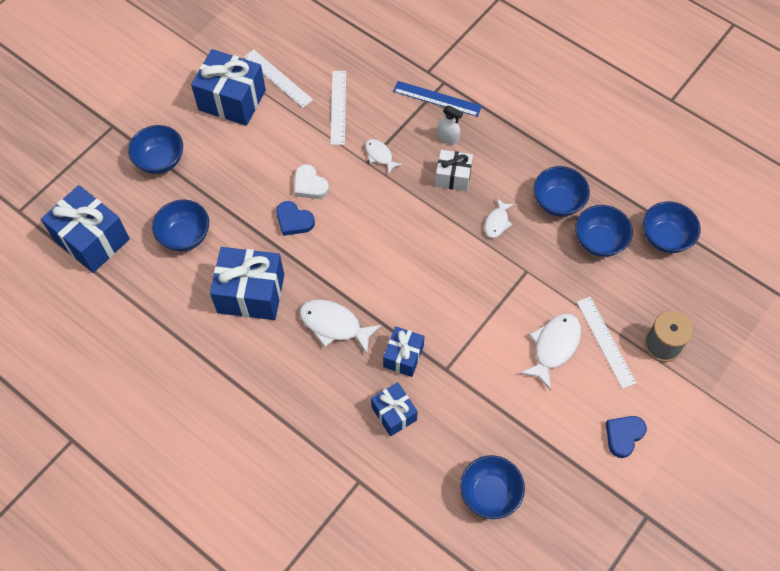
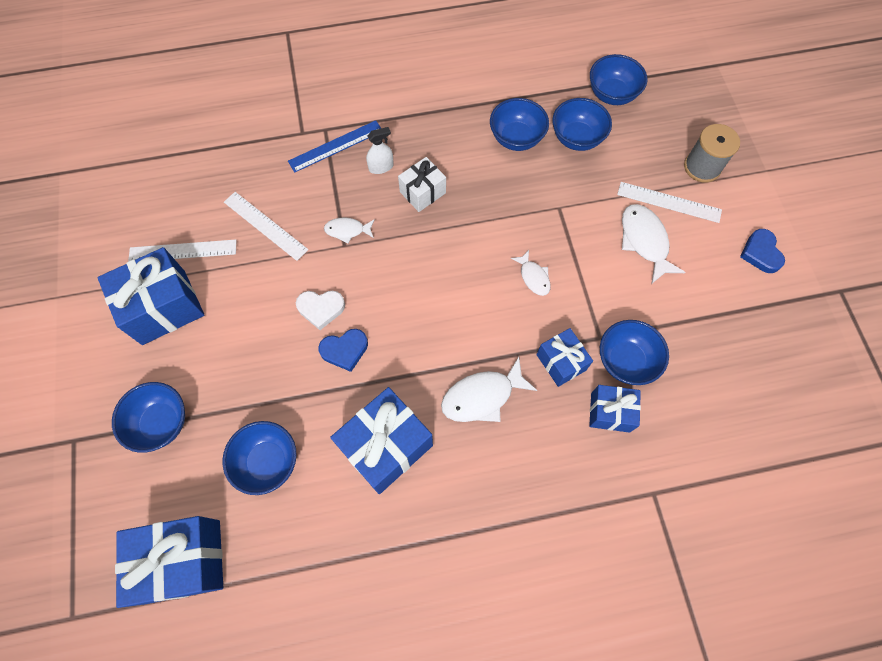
camera: 50 degrees left, 5 degrees up
(489, 493) = (742, 391): blue bowl -> blue bowl (625, 361)
(497, 222) = (495, 193): white fish -> white fish (533, 277)

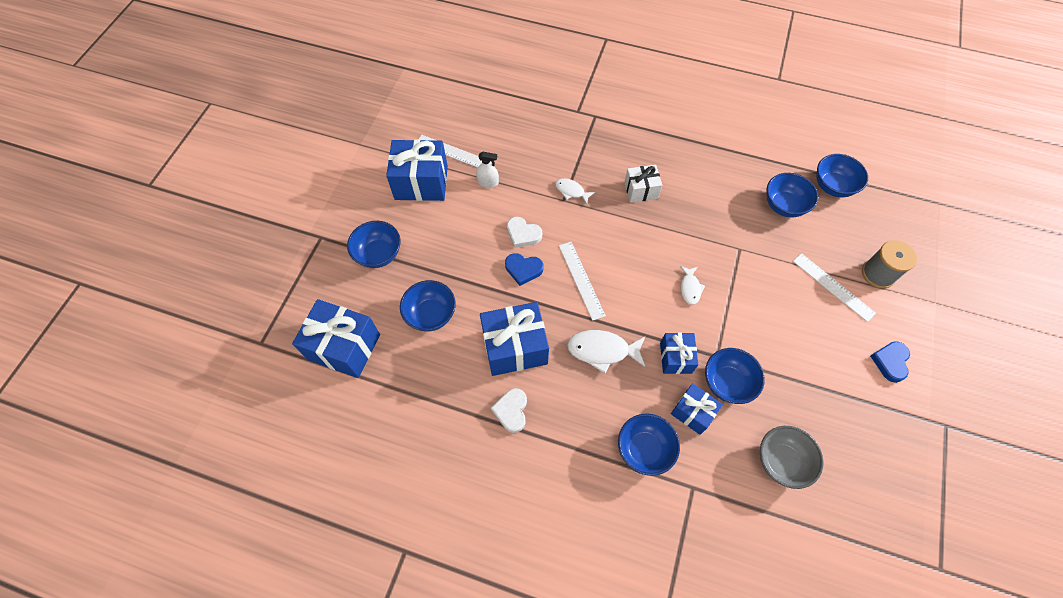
camera: 30 degrees right, 5 degrees down
(265, 225) = (517, 161): white ruler -> white ruler (581, 280)
(336, 146) = (596, 130): blue ruler -> none
(381, 167) = (620, 159): white spray bottle -> white spray bottle (488, 182)
(423, 522) = (511, 411): none -> white heart
(516, 138) = (735, 184): blue bowl -> blue bowl (644, 449)
(644, 241) = (795, 305): white fish -> none
(720, 414) = (781, 461): none -> grey bowl

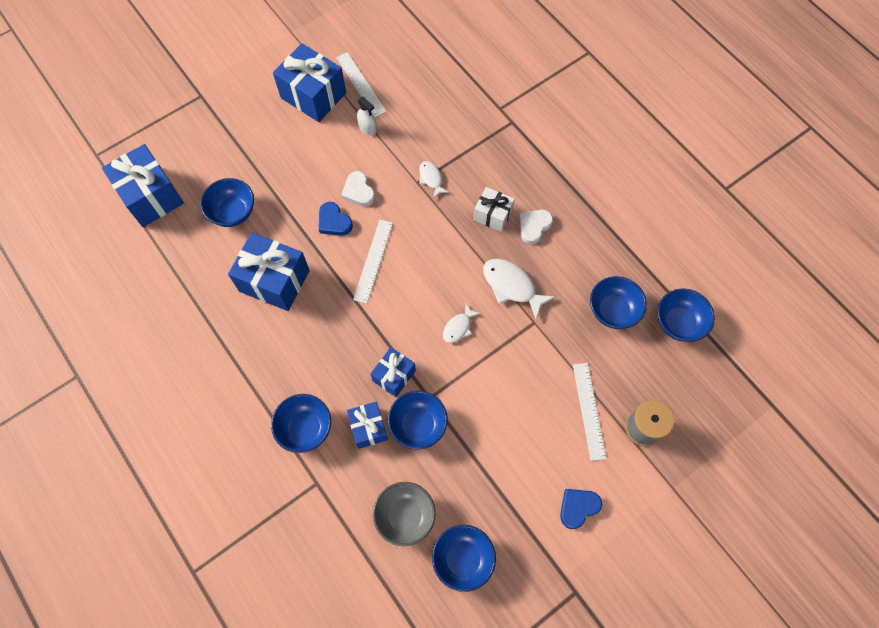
camera: 35 degrees right, 5 degrees up
(379, 254) = (233, 137): blue bowl -> blue bowl (463, 559)
(511, 411) = (231, 328): white heart -> white heart (534, 227)
(602, 350) = (340, 329): white fish -> white fish (512, 286)

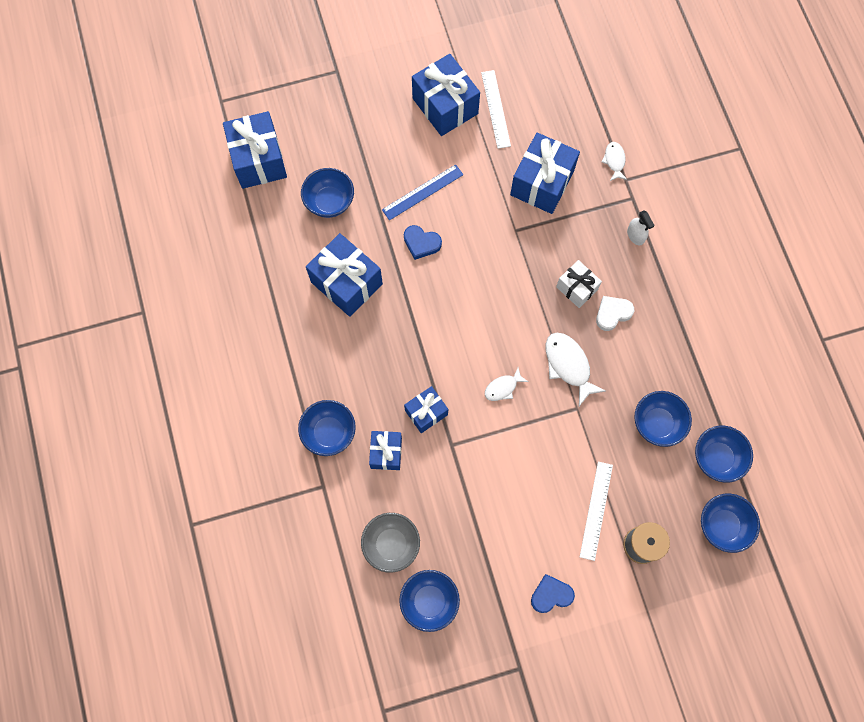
camera: 20 degrees right, 5 degrees up
(319, 176) = (422, 192): none -> blue ruler
(334, 222) = (421, 243): blue heart -> blue heart turned 45 degrees counterclockwise
(358, 191) = (455, 220): white heart -> none
(367, 128) = (486, 157): white spray bottle -> white spray bottle (635, 235)
(373, 260) = (445, 295): white ruler -> none
(418, 425) = (432, 466): blue bowl -> blue bowl (722, 525)
(426, 134) = (542, 183): none -> blue gift
(431, 179) = (530, 231): white fish -> white fish (614, 161)

